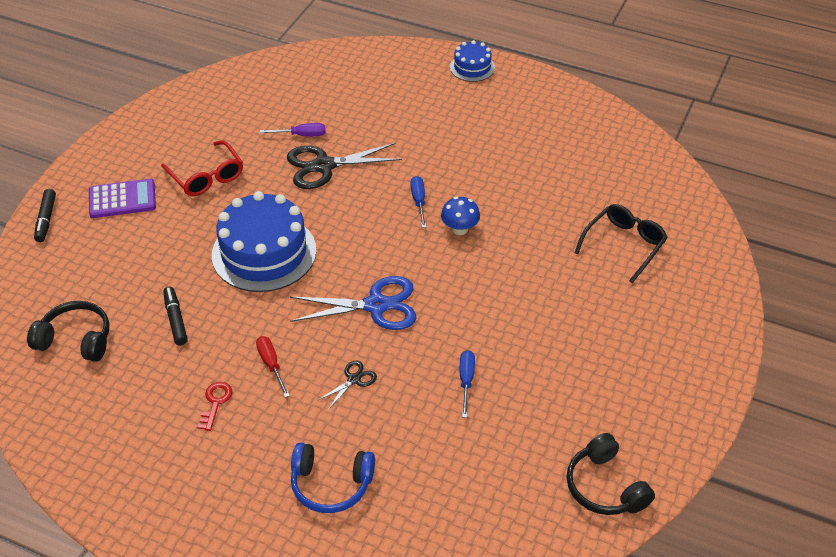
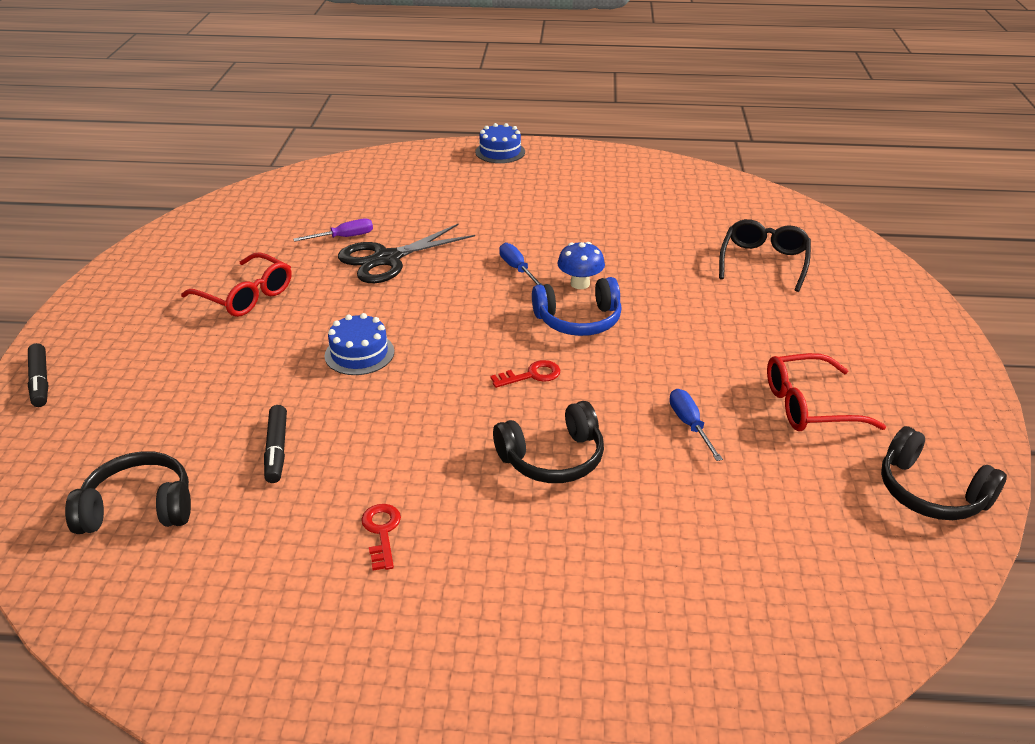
camera: 20 degrees left, 10 degrees down
(122, 199) = (142, 339): purple calculator -> none
(175, 320) = (277, 450): black marker -> black marker turned 150 degrees counterclockwise
(264, 252) = (359, 353): blue cake -> blue cake, size x0.51
(271, 364) = (435, 468): red screwdriver -> none
(331, 484) = (598, 587): blue headphones -> blue headphones (578, 320)
(354, 379) = (552, 458): black scissors -> black headphones
(376, 305) = (531, 375): blue scissors -> red key
(566, 390) = (809, 405): none -> red glasses

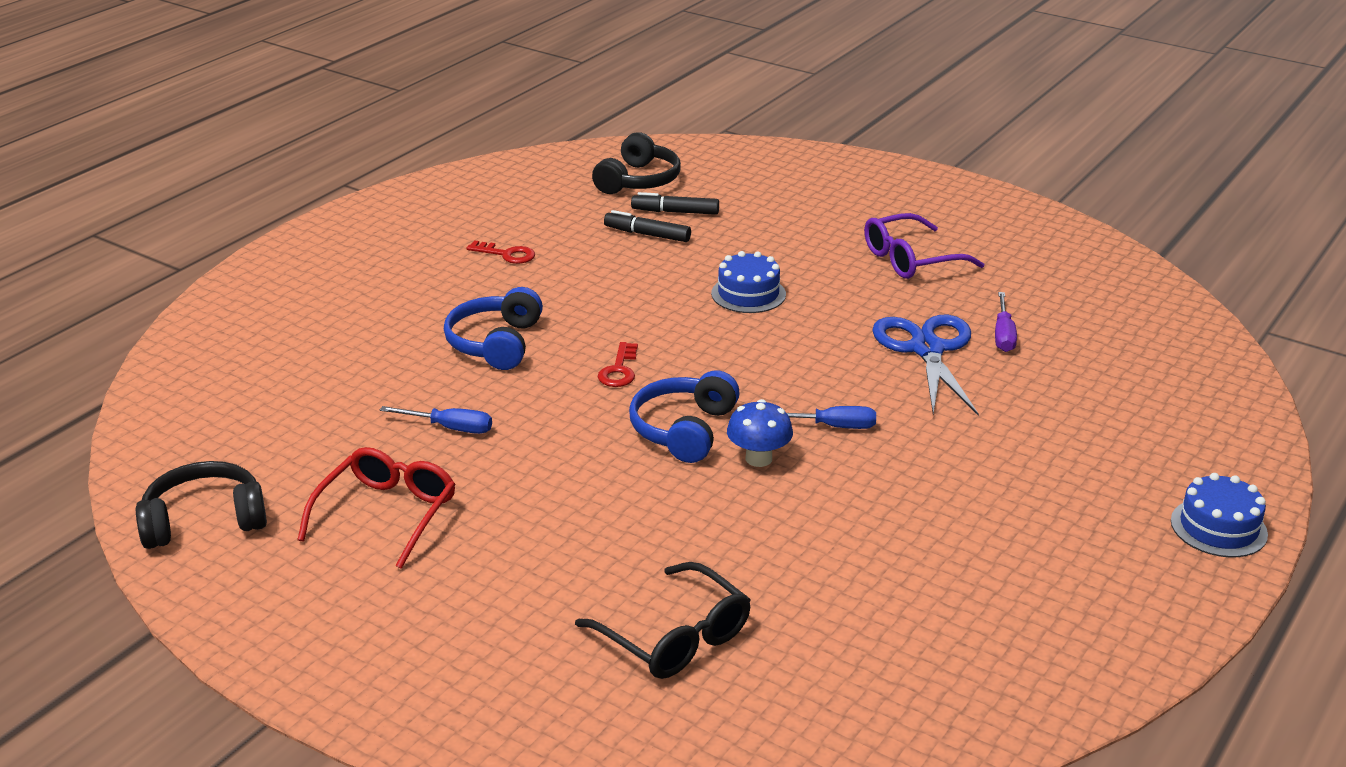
camera: 120 degrees right, 5 degrees down
(40, 381) = (842, 163): black marker -> black marker (675, 212)
(246, 296) = (911, 259): red glasses -> purple glasses
(387, 259) = (927, 349): black scissors -> blue scissors
(552, 458) = (496, 343): black headphones -> blue headphones

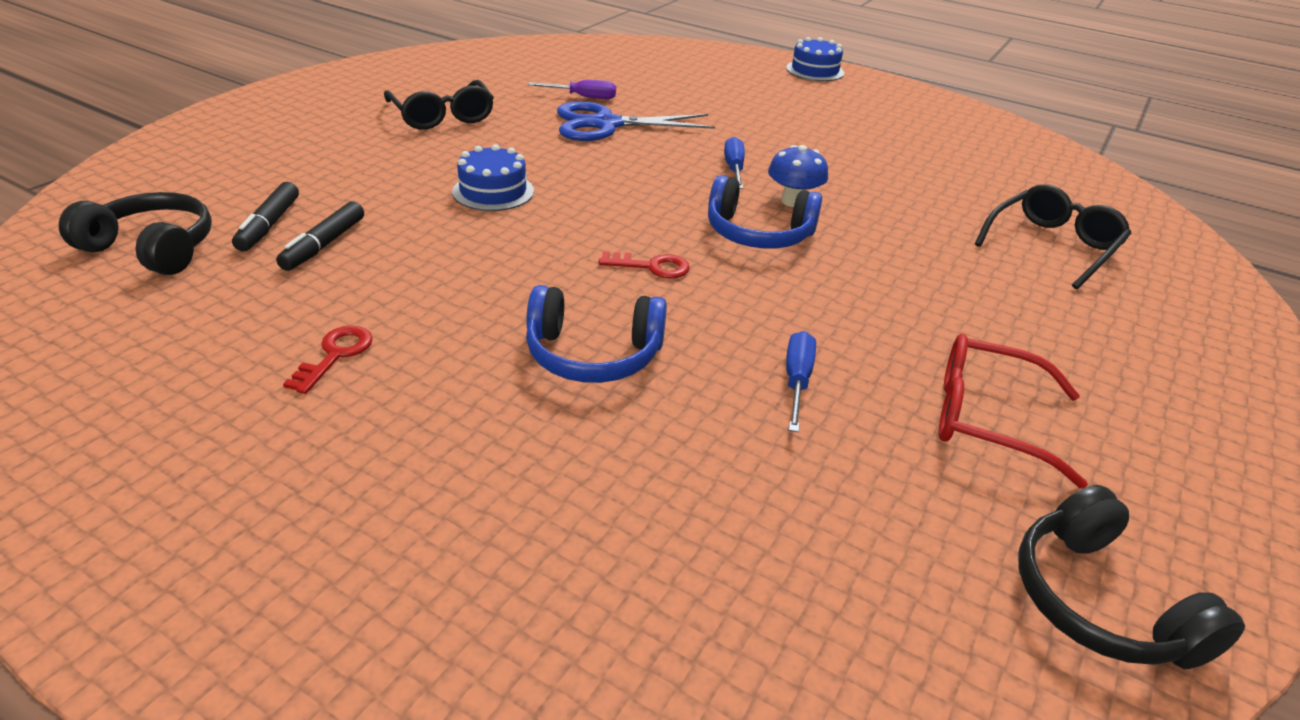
camera: 95 degrees left, 5 degrees up
(911, 259) = (442, 116): purple glasses -> black glasses

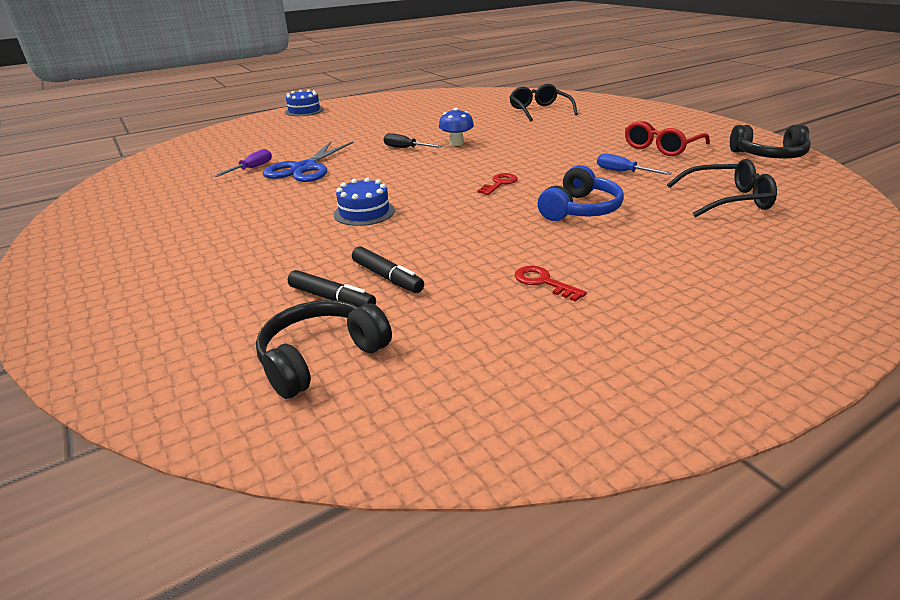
camera: 60 degrees left, 5 degrees down
(442, 116) = (215, 216): black glasses -> black glasses (727, 200)
(734, 169) = (406, 148): blue screwdriver -> black screwdriver
(758, 233) = (484, 156): blue headphones -> none

